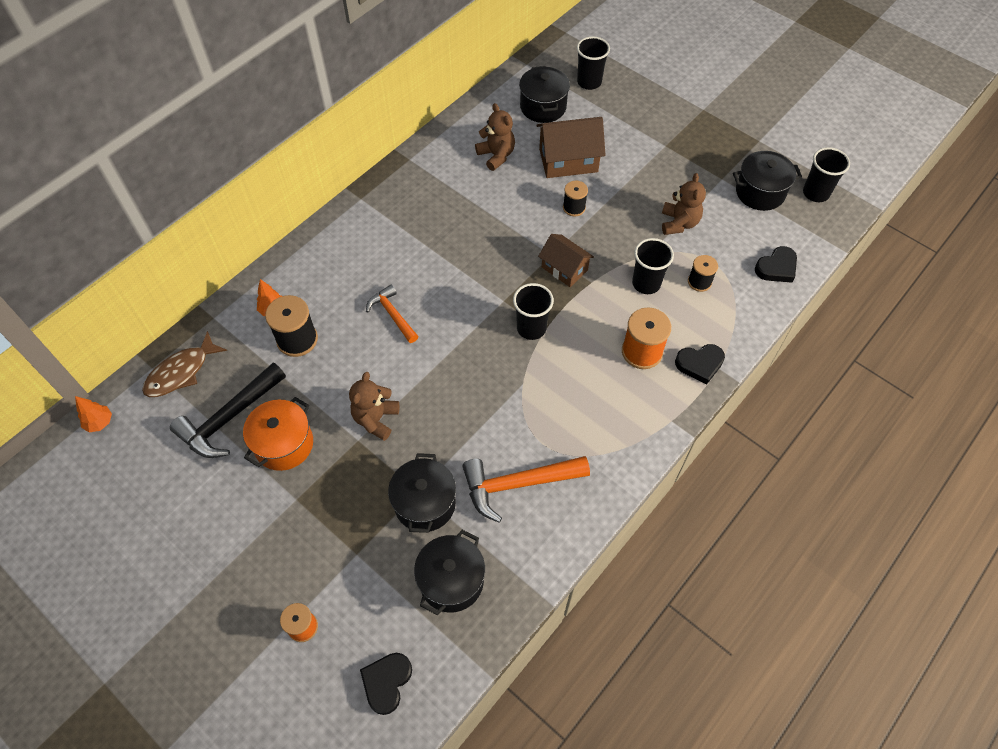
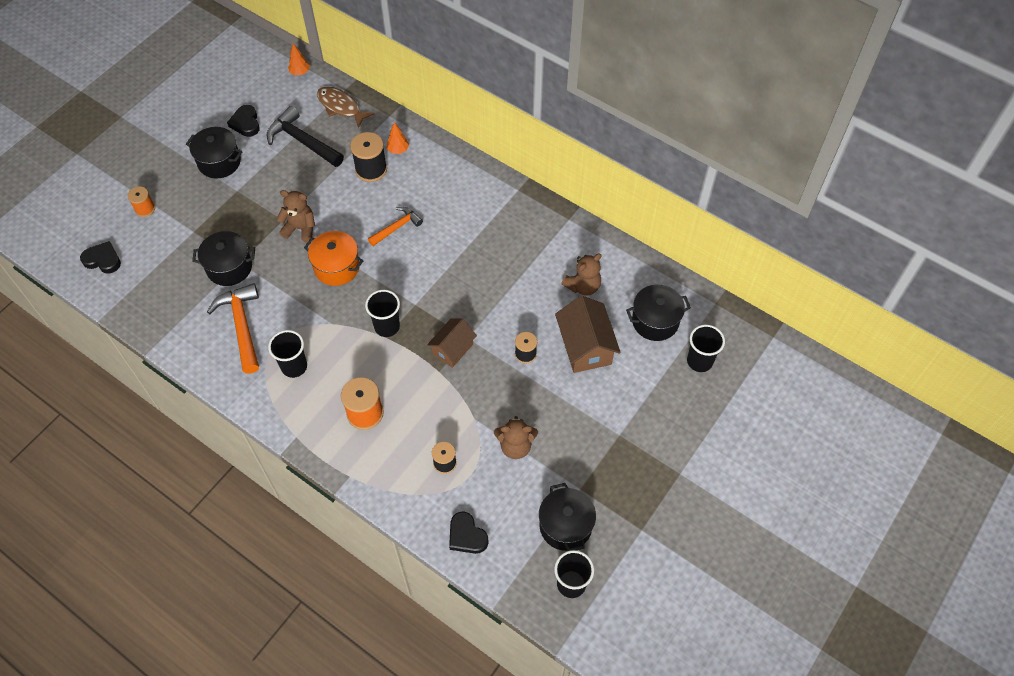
camera: 85 degrees right, 0 degrees up
(284, 444) = (280, 176): orange pot -> orange pot (337, 267)
(451, 580) = (169, 290): black pot -> black pot (219, 162)
(646, 283) = (440, 416): black cup -> black cup (294, 367)
(699, 364) = (352, 460): black heart -> black heart (246, 123)

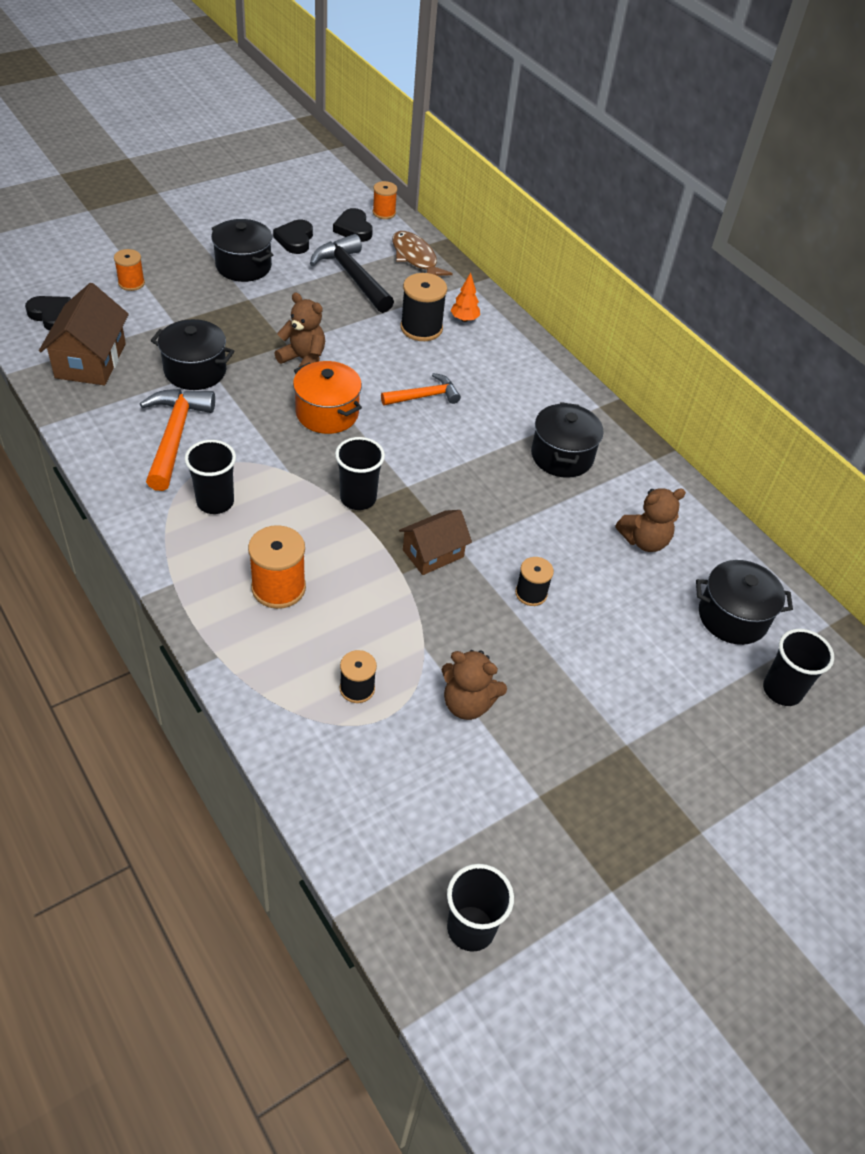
camera: 15 degrees right, 10 degrees down
(300, 72) = (384, 213): orange tree -> orange spool
(466, 535) = (343, 796): black heart -> black heart (353, 229)
(565, 526) = (496, 839): black pot -> black pot (562, 456)
(585, 346) = (620, 614): brown house -> brown house (91, 361)

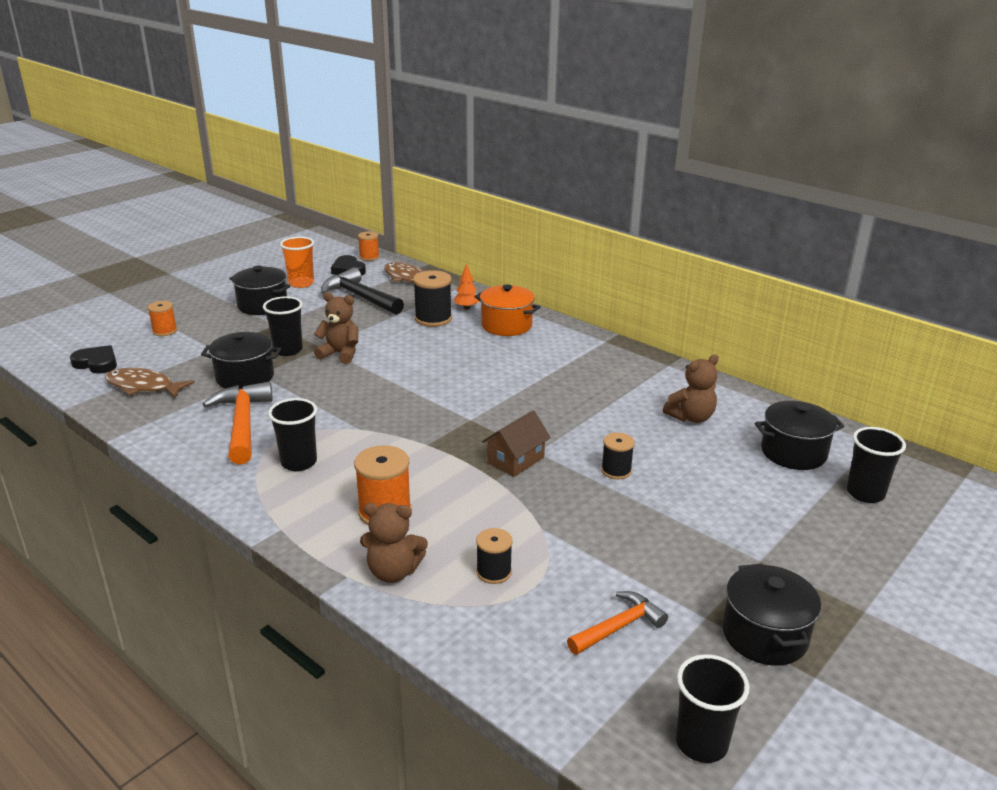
camera: 10 degrees left, 20 degrees down
(91, 361) = (143, 387): brown house -> brown fish
(295, 240) = (301, 283): black heart -> orange cup
(327, 413) = (376, 384): orange pot -> orange pot (506, 325)
(358, 498) = (430, 435): black cup -> black cup (288, 350)
(424, 396) = (456, 359): orange hammer -> orange hammer (619, 626)
(467, 703) = (602, 561): brown teddy bear -> brown teddy bear (393, 572)
(562, 456) = (592, 376): black pot -> black pot (764, 635)

